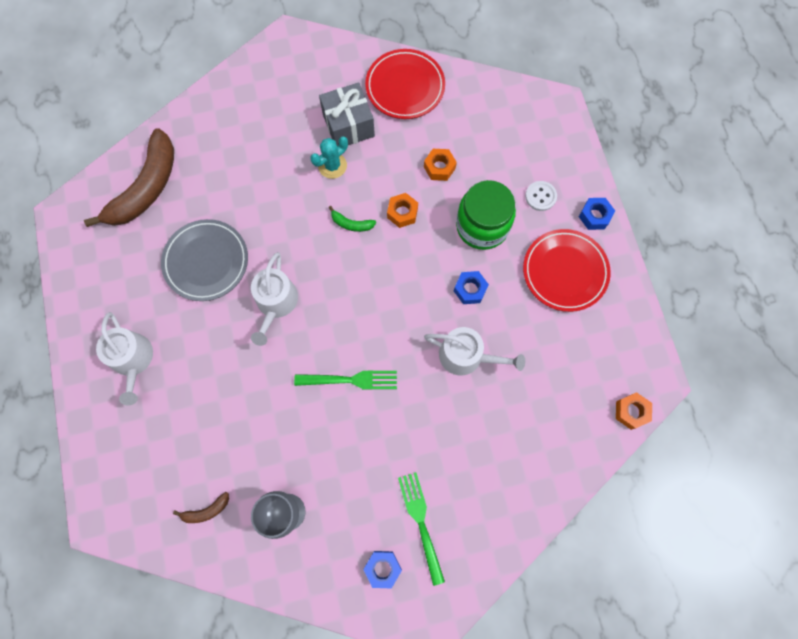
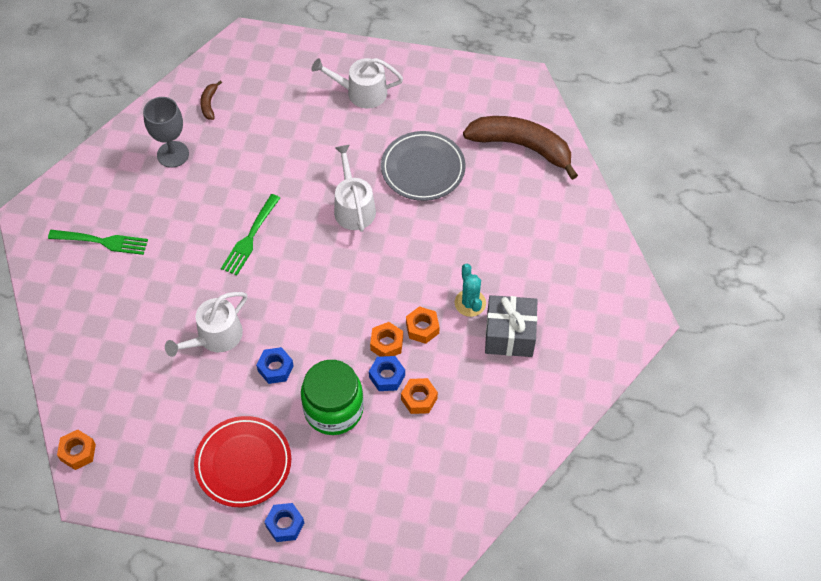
camera: 115 degrees right, 15 degrees down
(146, 188) = (522, 147): brown banana -> brown banana turned 150 degrees clockwise
(276, 303) = (353, 207): white watering can -> white watering can turned 45 degrees clockwise
(351, 224) = (398, 295): green banana -> none
(374, 192) = (422, 328): none -> orange nut
(382, 568) = (87, 201): blue nut -> blue nut (387, 376)
(405, 87) = (531, 407): red plate -> none
(540, 196) = (335, 481): white button -> none

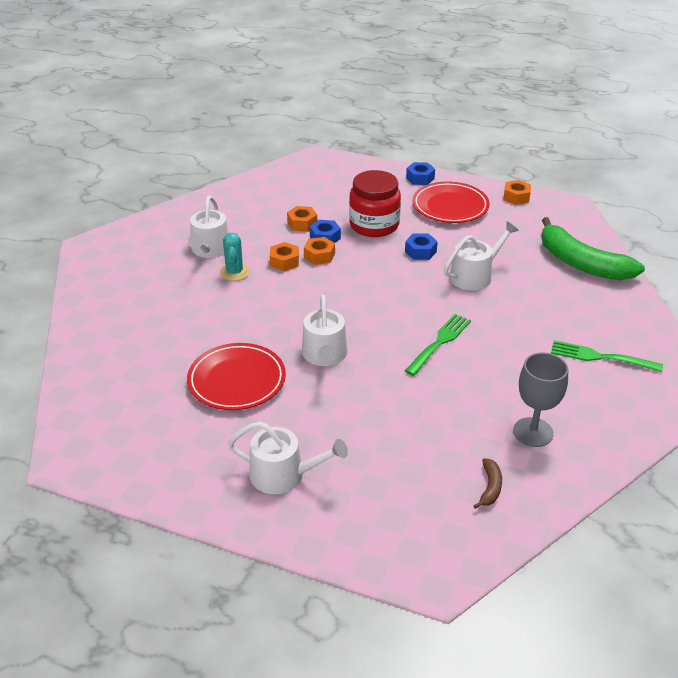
camera: 170 degrees left, 20 degrees down
(78, 452) = (585, 224): orange nut -> orange nut (516, 197)
(96, 376) = (581, 263): none -> green banana
(333, 409) = (374, 225): green jar -> red jar
(423, 169) = (237, 380): grey plate -> red plate
(509, 335) = (209, 250): grey gift -> white watering can
(522, 147) = (114, 388): brown banana -> none

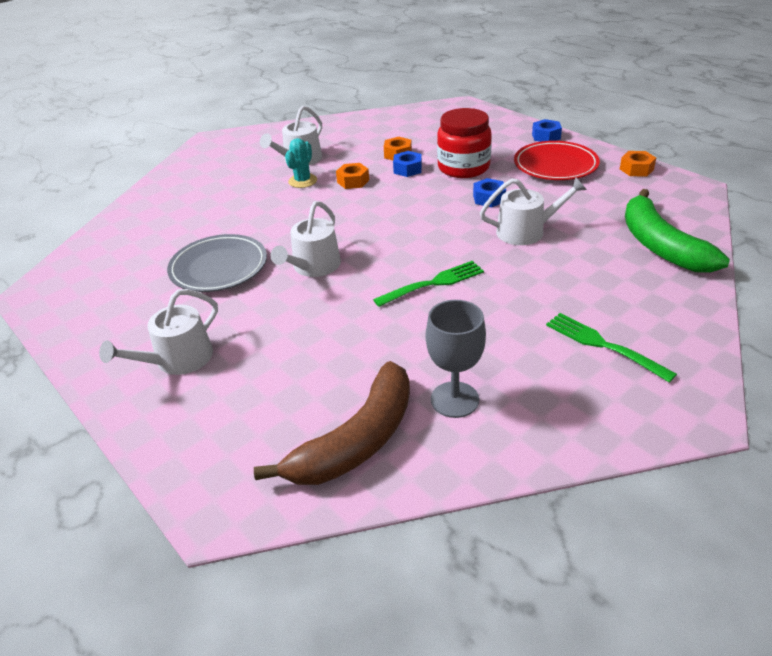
camera: 30 degrees right, 0 degrees up
(237, 380) = (219, 268): red plate -> grey plate
(284, 475) = (178, 360): white watering can -> white watering can turned 90 degrees clockwise
(319, 256) = (388, 183): orange nut -> none
(490, 487) = (356, 440): brown banana -> brown banana, size x2.45

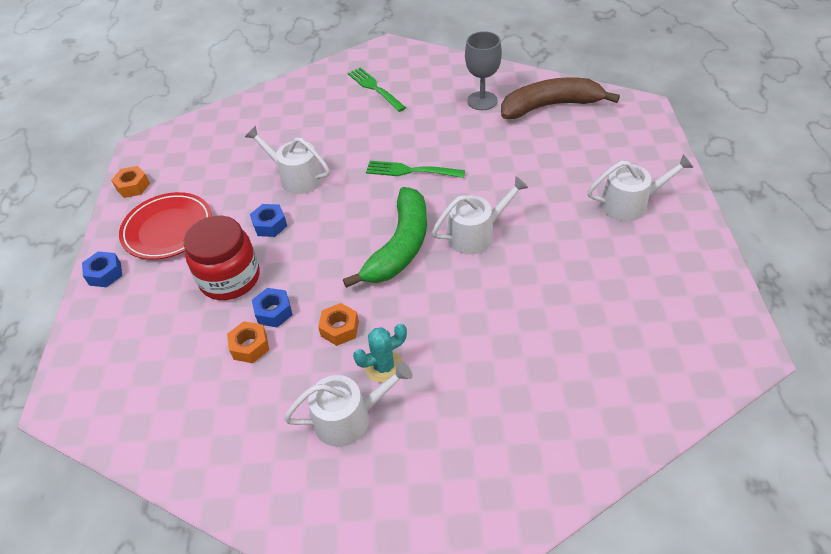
camera: 140 degrees left, 10 degrees up
(219, 268) = (553, 280): grey plate -> none
(604, 345) = (375, 88): green fork -> green fork turned 150 degrees clockwise
(660, 245) = (246, 121): green banana -> green banana (400, 246)

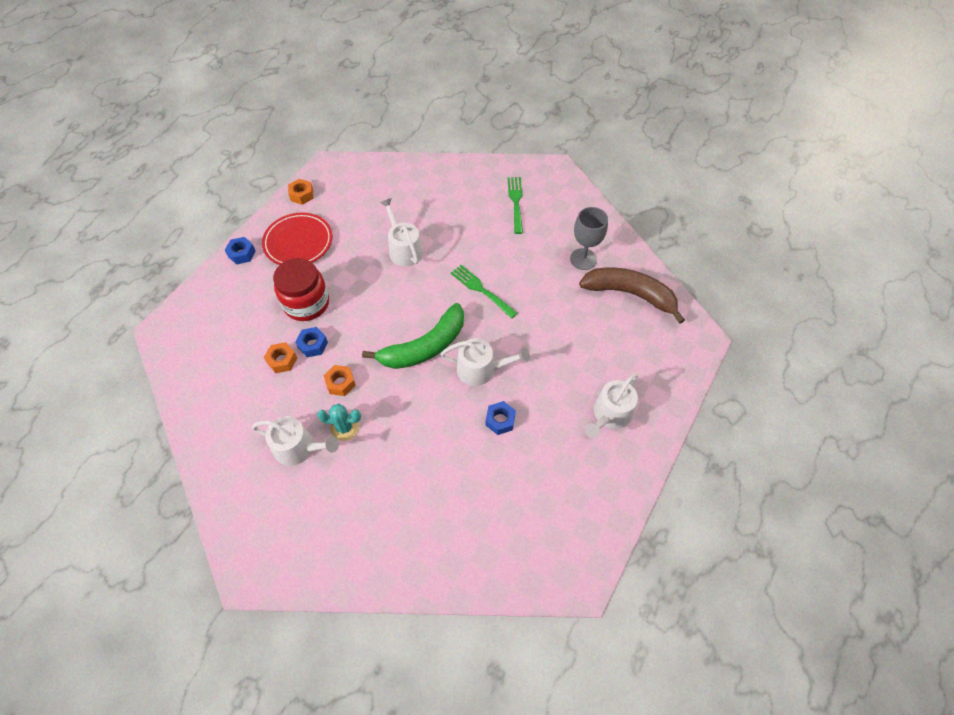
camera: 30 degrees right, 10 degrees up
(270, 225) = (359, 277): blue nut -> blue nut (500, 420)
(629, 204) = (610, 415): white watering can -> white watering can turned 105 degrees clockwise

